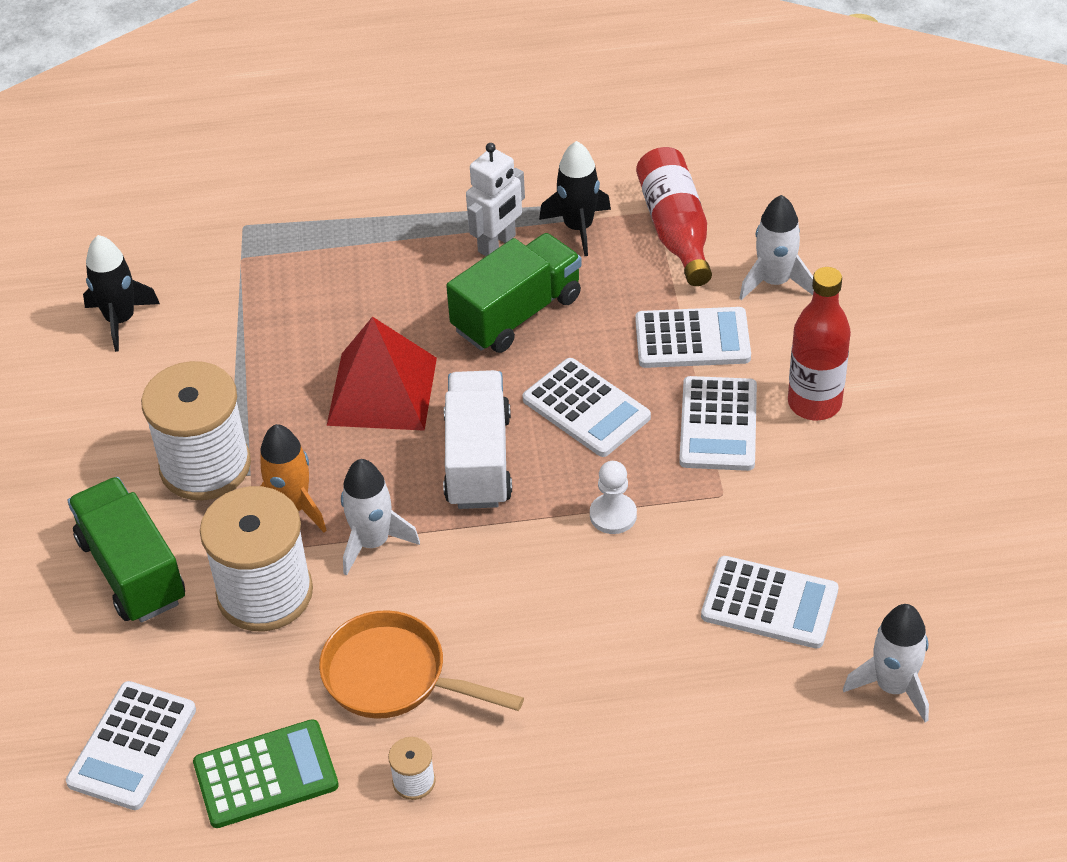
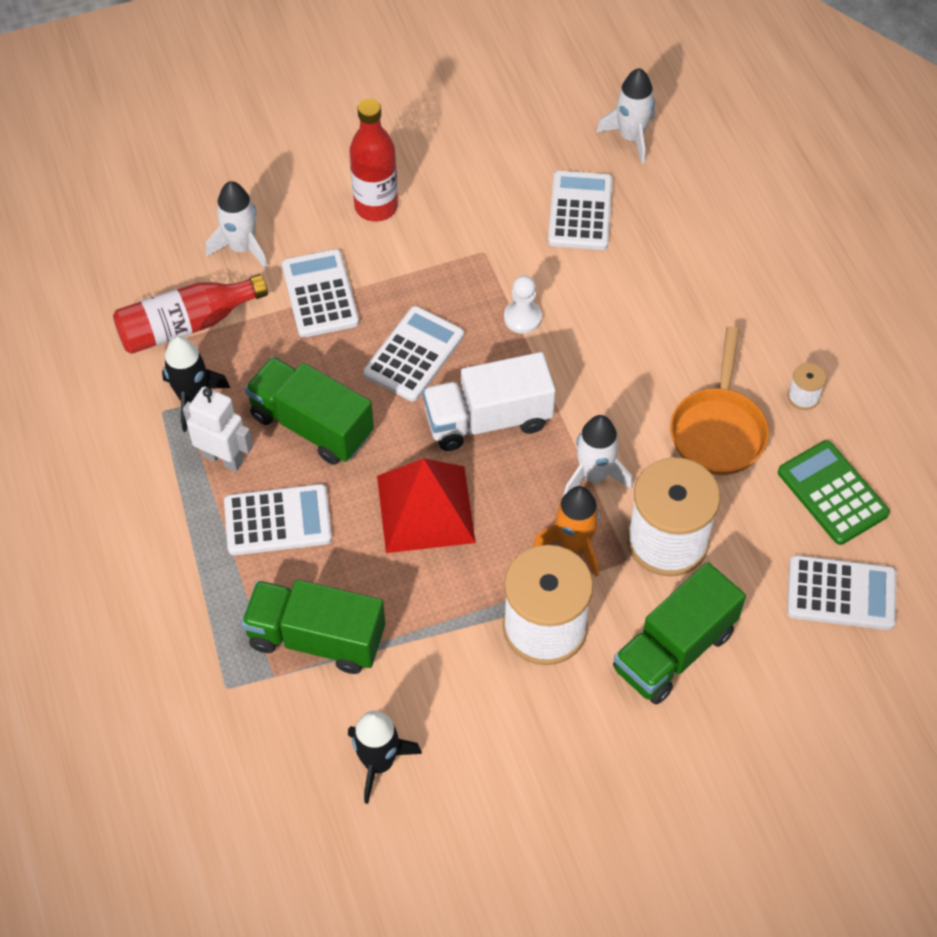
camera: 105 degrees left, 10 degrees up
(267, 291) = (316, 638): none -> green truck
(718, 425) = (412, 264): white calculator -> white calculator (278, 520)

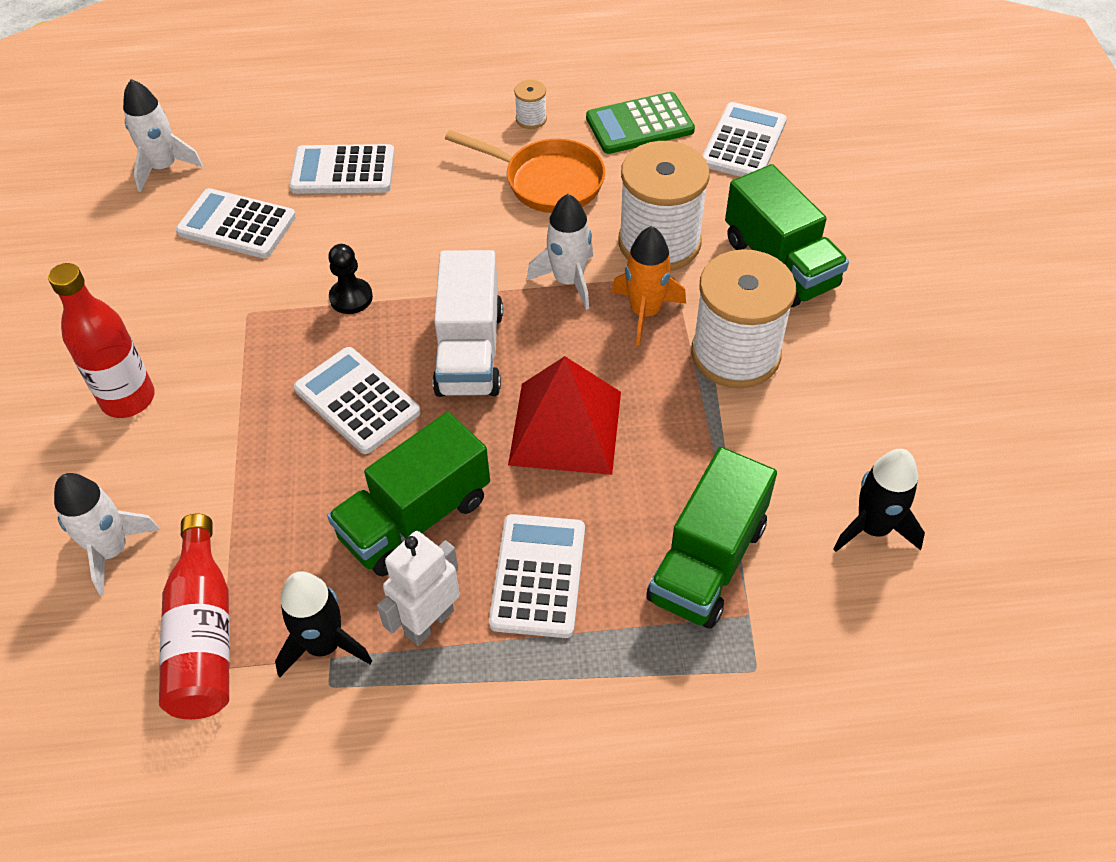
camera: 75 degrees left, 5 degrees down
(320, 294) = (228, 477): white calculator -> white calculator (343, 171)
(522, 318) = (351, 297): white pawn -> black pawn

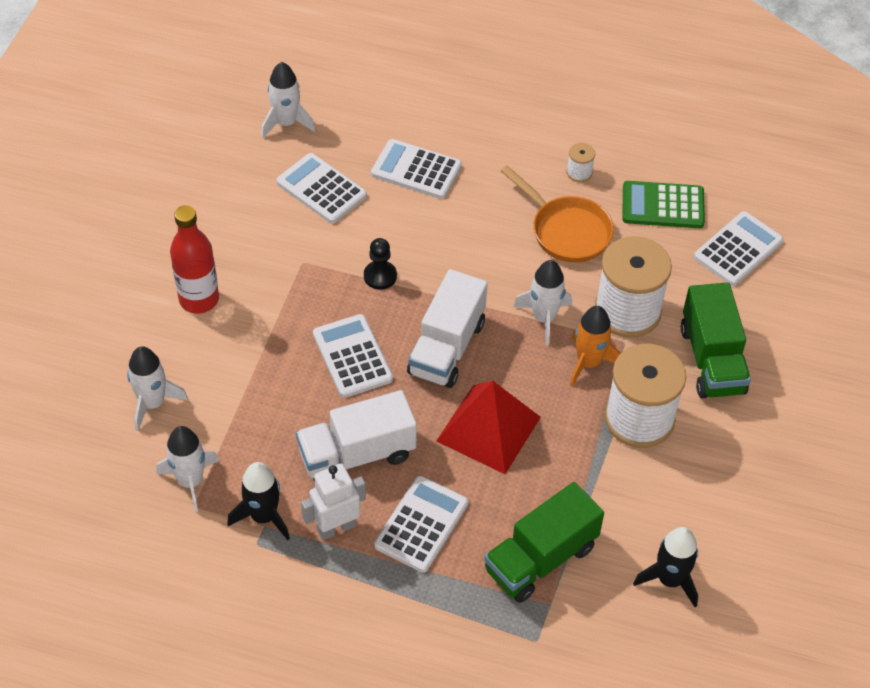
camera: 20 degrees right, 0 degrees up
(204, 635) = (191, 481): red bottle -> white rocket
(415, 518) = (357, 454): green truck -> white truck

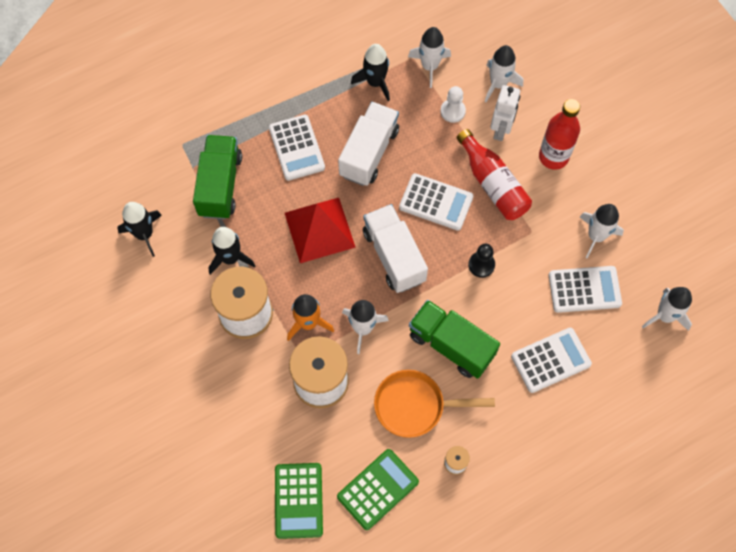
camera: 135 degrees right, 15 degrees up
(229, 419) = (452, 111): none -> white pawn
(256, 214) = (596, 236): none -> white rocket
(282, 326) = (493, 184): none -> red bottle
(336, 527) = (335, 109): white robot -> white robot (501, 129)
(603, 479) = (230, 258): none -> black rocket
(711, 360) = (240, 394): green truck -> green truck (451, 345)
(738, 249) = (298, 500): white calculator -> green calculator

